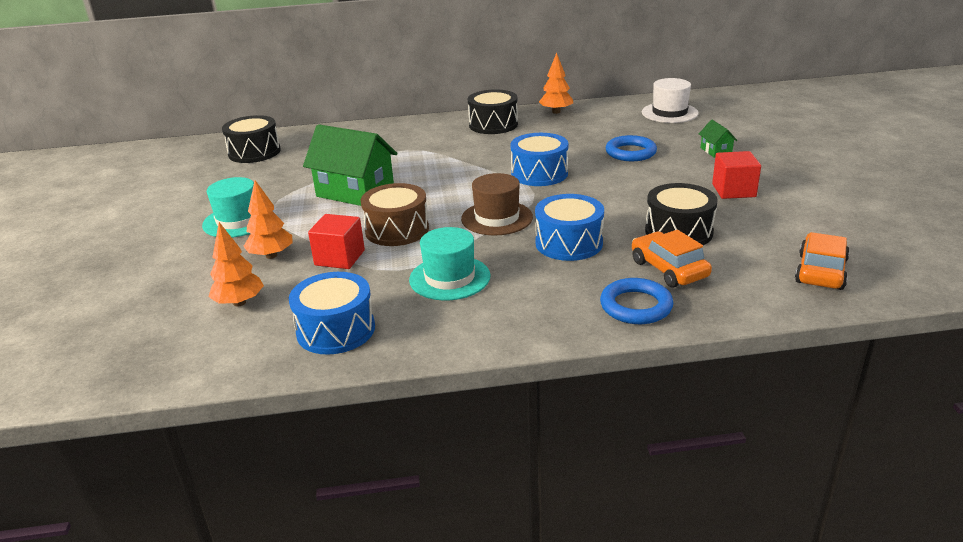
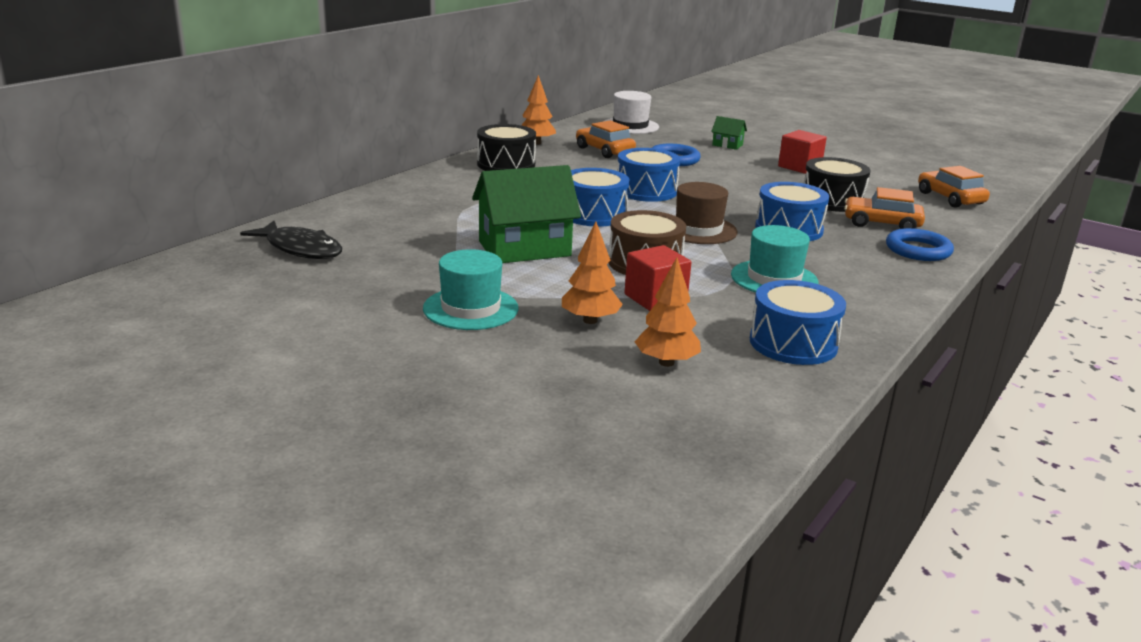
camera: 50 degrees left, 5 degrees down
(254, 152) = (300, 249): black drum -> black fish
(456, 181) = (594, 214): none -> blue drum
(592, 130) = (604, 150): none -> orange car

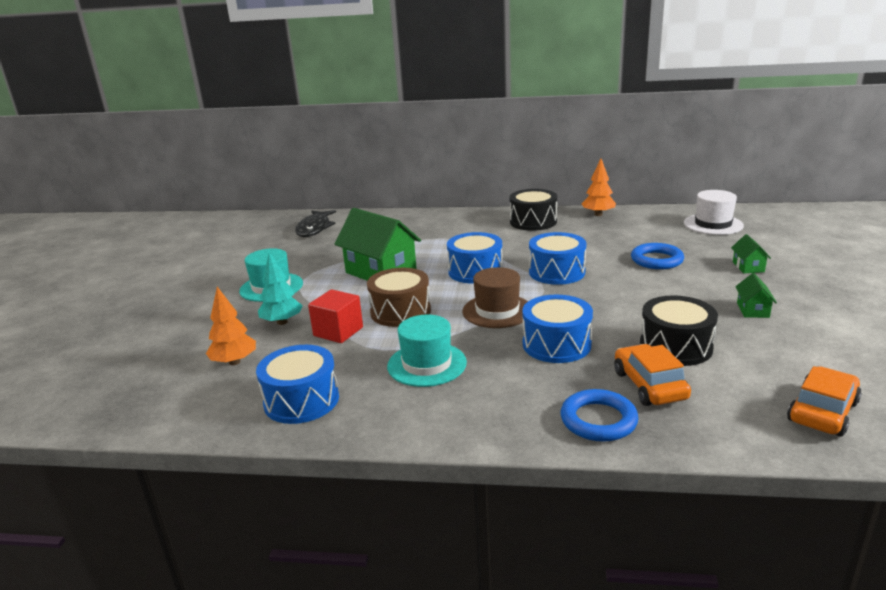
camera: 65 degrees right, 0 degrees up
(590, 320) = (282, 322): orange tree -> turquoise tree
(604, 150) = (626, 235): orange car -> none
(799, 167) = (752, 310): red cube -> green house

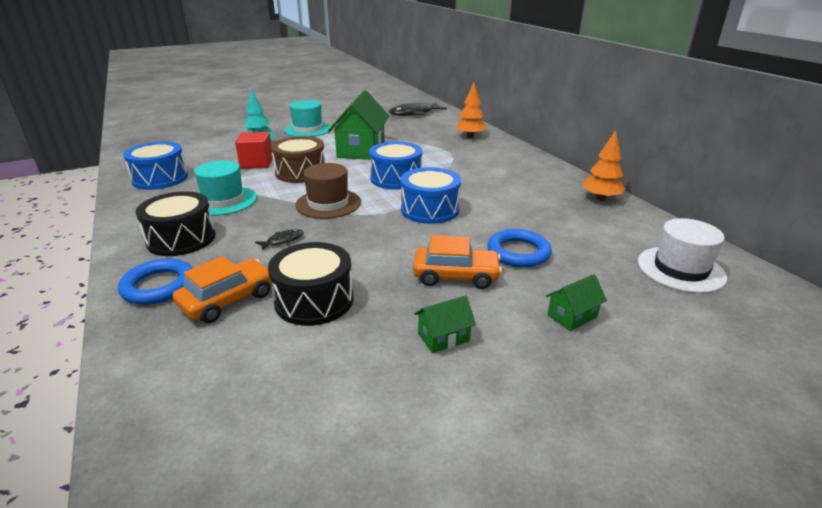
camera: 55 degrees right, 5 degrees up
(234, 362) = (201, 150): orange tree -> orange tree (470, 136)
(533, 222) = (534, 175): black drum -> black drum (181, 239)
(556, 344) = (283, 240): blue drum -> black fish
(822, 411) = (209, 425): orange car -> orange car (456, 275)

